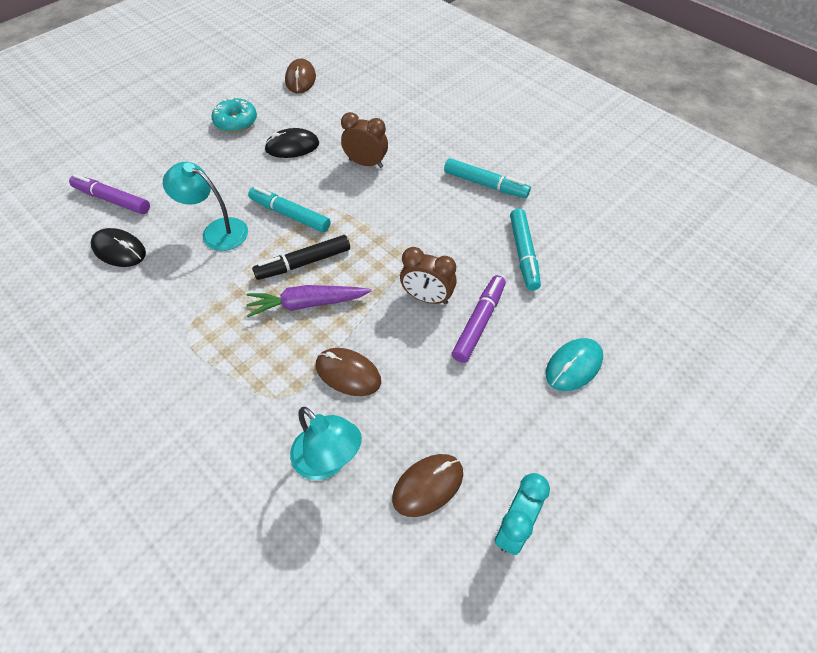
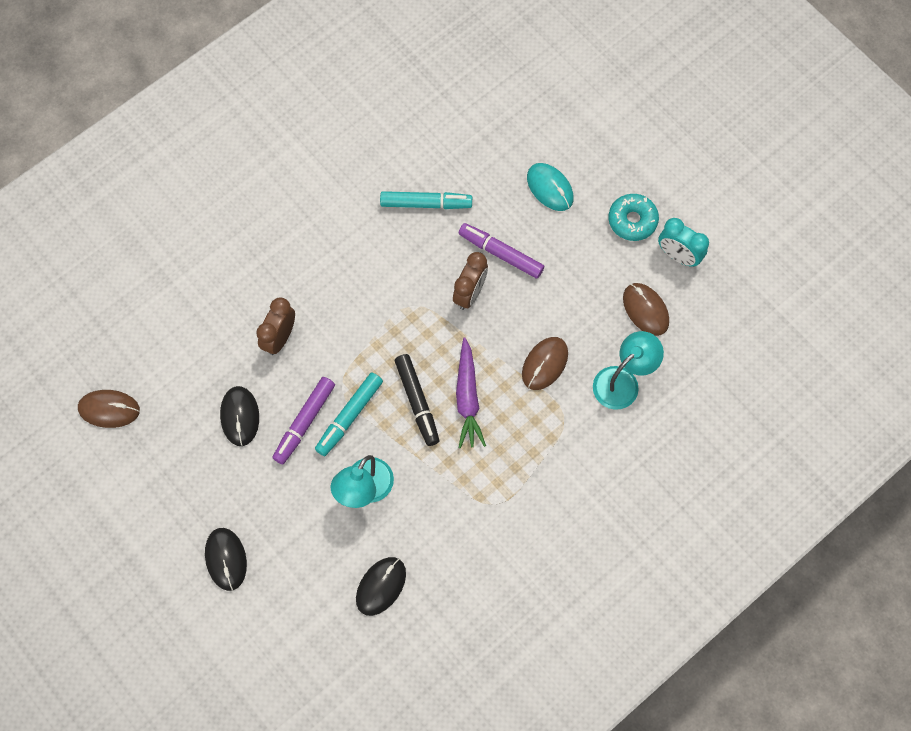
camera: 85 degrees left, 15 degrees up
(112, 200) = (303, 608): purple marker -> purple marker (304, 422)
(167, 150) = (226, 559): none -> black mouse
(236, 121) = (183, 483): turquoise donut -> turquoise donut (632, 220)
(485, 184) = (328, 222): turquoise marker -> none

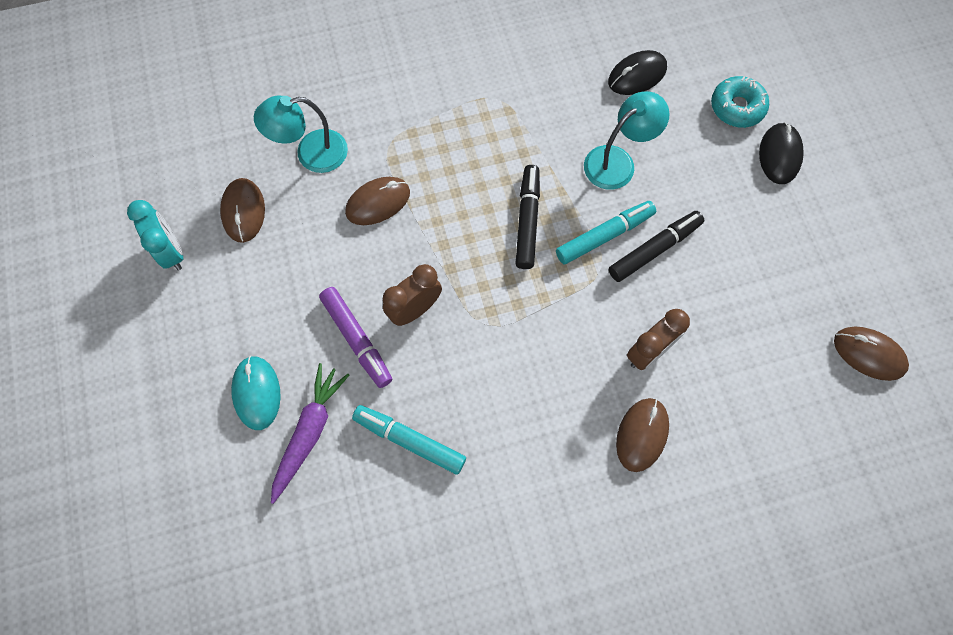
camera: 155 degrees left, 0 degrees up
(240, 416) = (722, 284): black mouse -> none
(263, 277) = (642, 434): none -> brown mouse
(304, 422) = (654, 249): purple marker -> black marker
(467, 398) = (474, 202): purple carrot -> purple carrot (309, 432)
(632, 220) = (192, 312): turquoise donut -> turquoise donut (737, 107)

